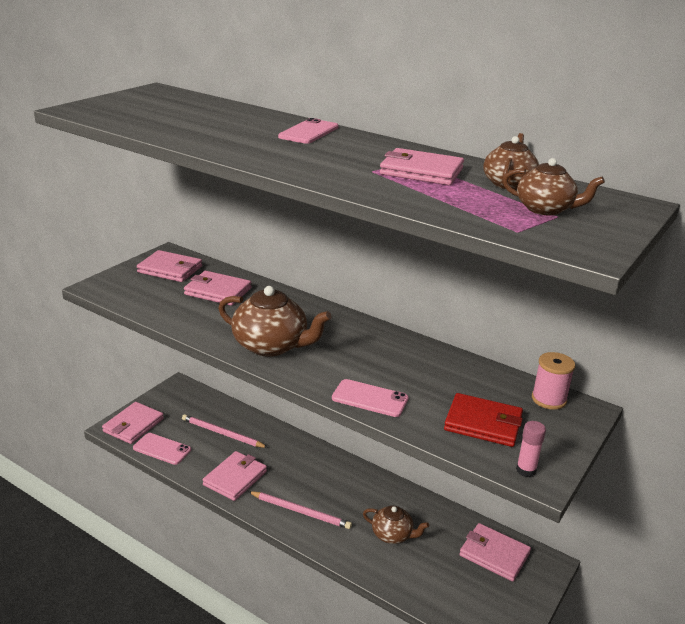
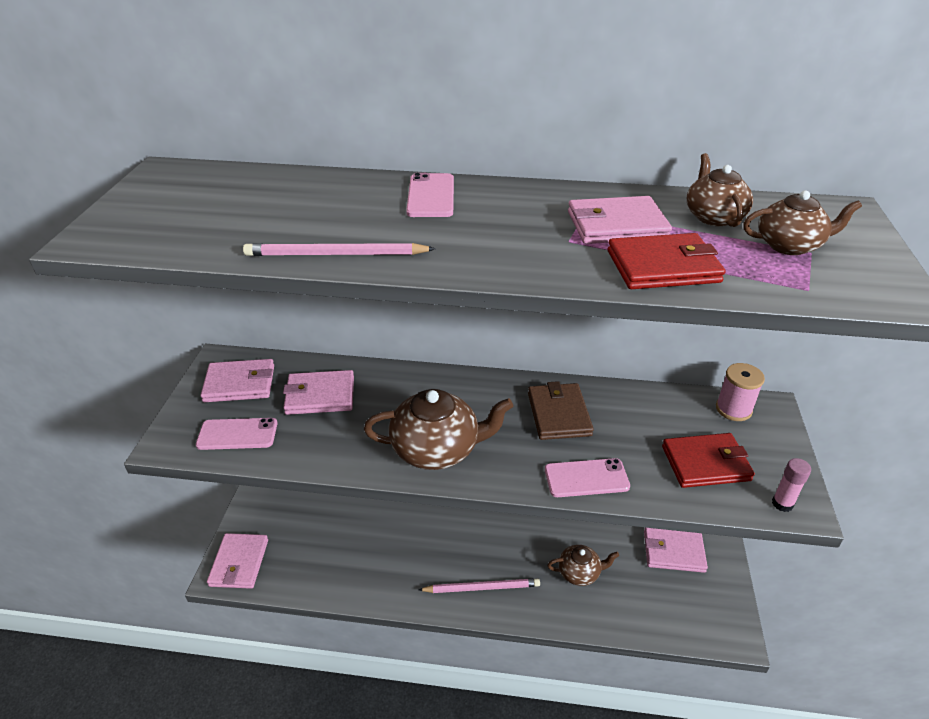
camera: 25 degrees left, 10 degrees up
(162, 449) = (292, 579): pink phone -> pink phone (237, 434)
(222, 433) = (344, 531): pink pencil -> pink pencil (335, 254)
(235, 478) = (393, 579): pink wallet -> none
(388, 355) = (559, 414): none -> brown wallet
(421, 196) = (663, 266): none -> red wallet

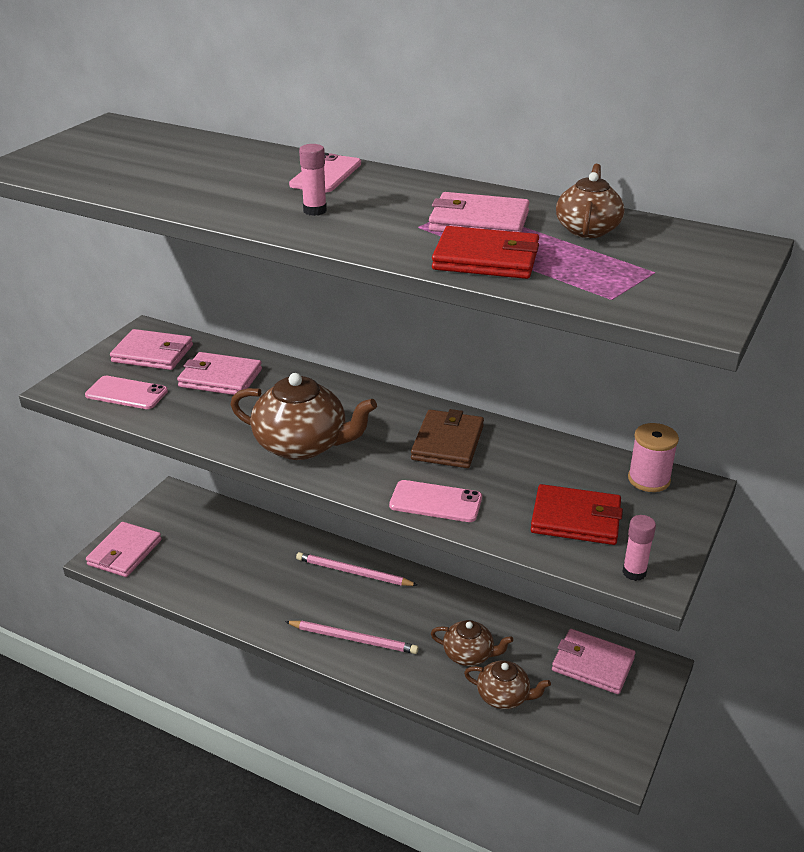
camera: 20 degrees right, 5 degrees down
(335, 254) = (199, 205): pink pencil -> pink pencil (353, 572)
(457, 240) = (315, 211): none -> pink glue stick
(789, 245) = (638, 263): brown teapot -> brown teapot (504, 696)

